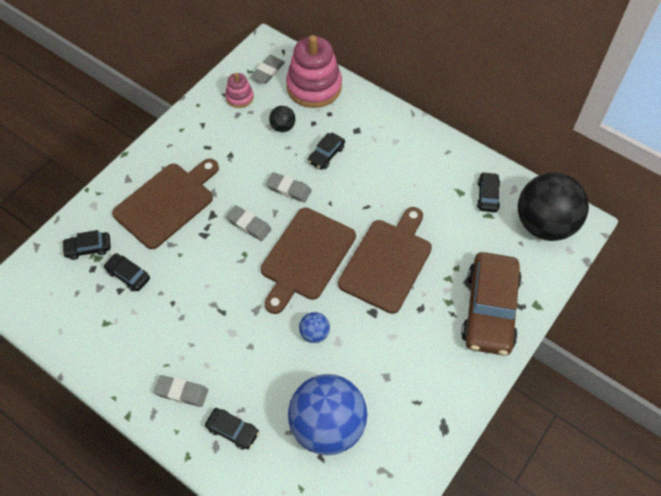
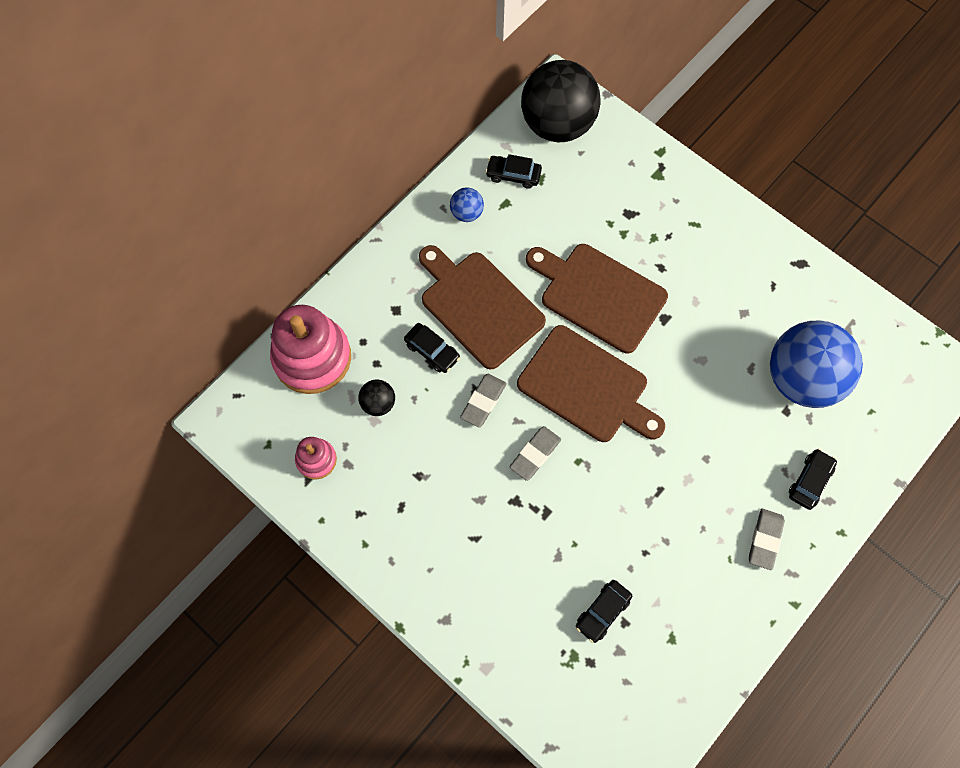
camera: 85 degrees left, 10 degrees up
(88, 248) = (557, 670): black car -> none
(167, 203) = (491, 562): brown cutting board -> brown cutting board (479, 306)
(268, 71) = (273, 418): grey eraser -> none
(314, 333) = (690, 384): blue ball -> blue ball (467, 213)
(489, 309) = (664, 198): brown car -> none

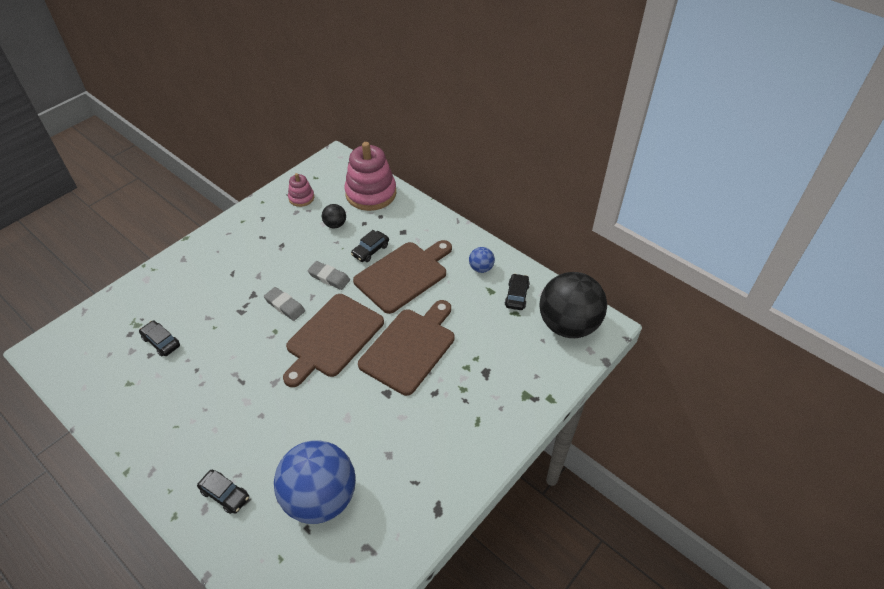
camera: 90 degrees right, 20 degrees down
(765, 540) = (184, 453): grey eraser -> none

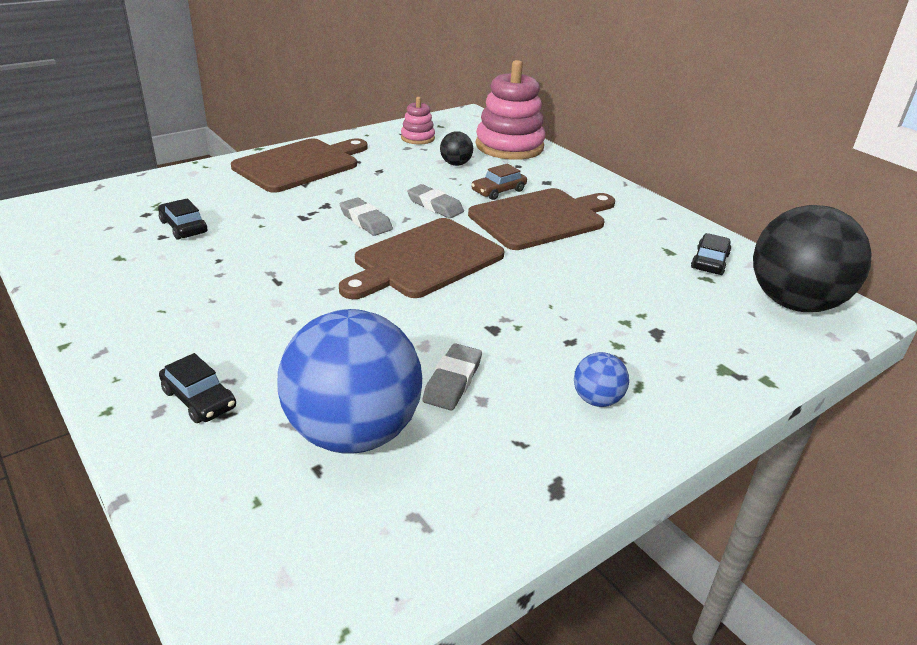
camera: 10 degrees right, 15 degrees down
(369, 444) = (452, 381): none -> grey eraser
(370, 250) = (498, 191): black car -> brown car
(409, 348) = (538, 288): brown cutting board -> brown cutting board (300, 164)
(481, 268) = (655, 228): blue ball -> blue ball (597, 400)

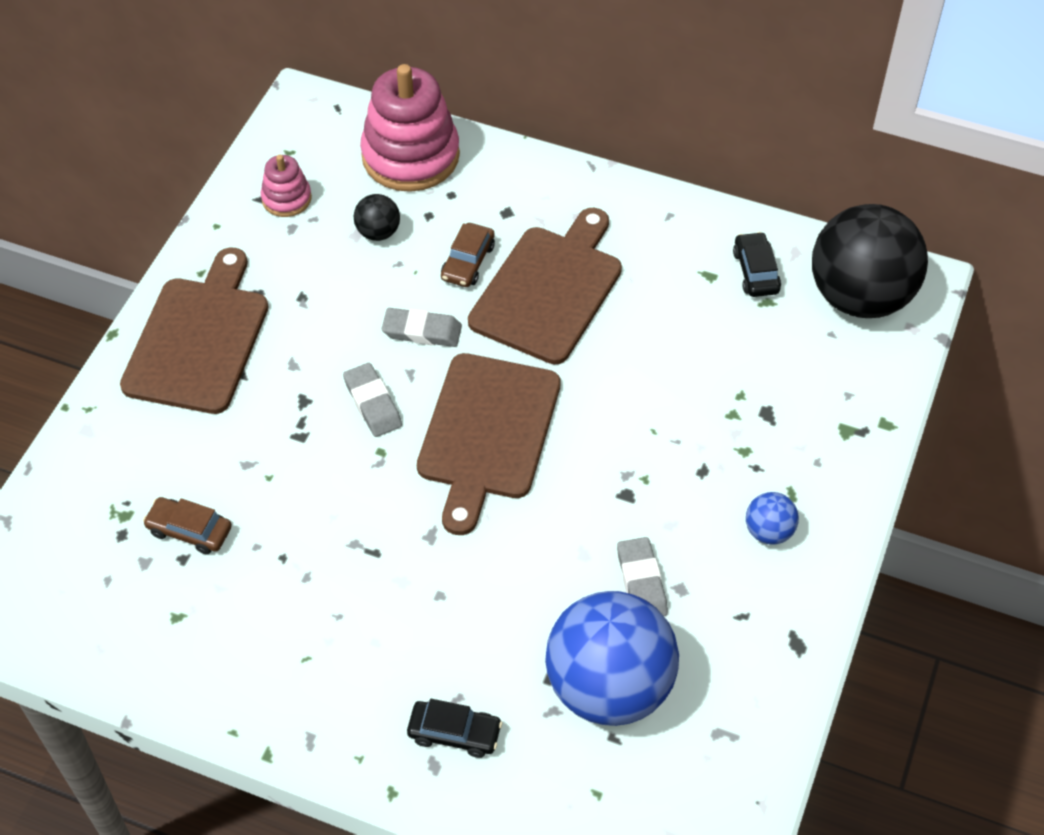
camera: 30 degrees left, 20 degrees up
(183, 227) = (189, 530): black car -> brown car
(365, 221) = (372, 403): grey eraser -> grey eraser turned 45 degrees clockwise

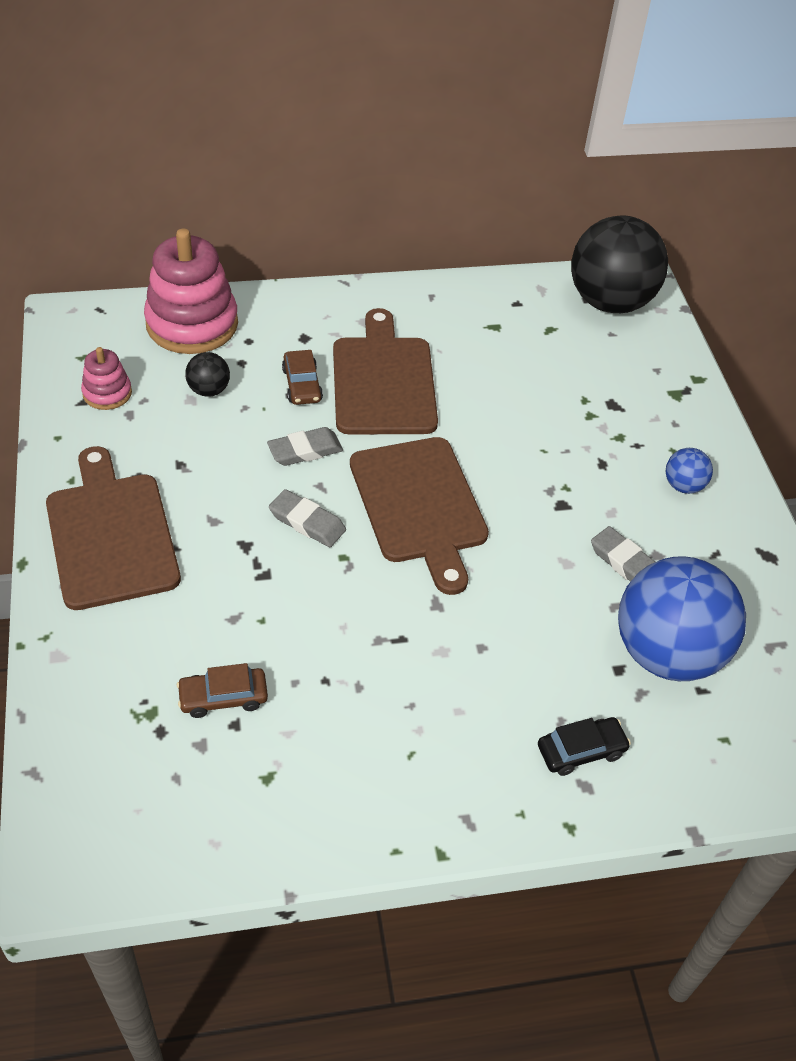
camera: 35 degrees left, 5 degrees down
(756, 271) = (525, 311): black car -> none

